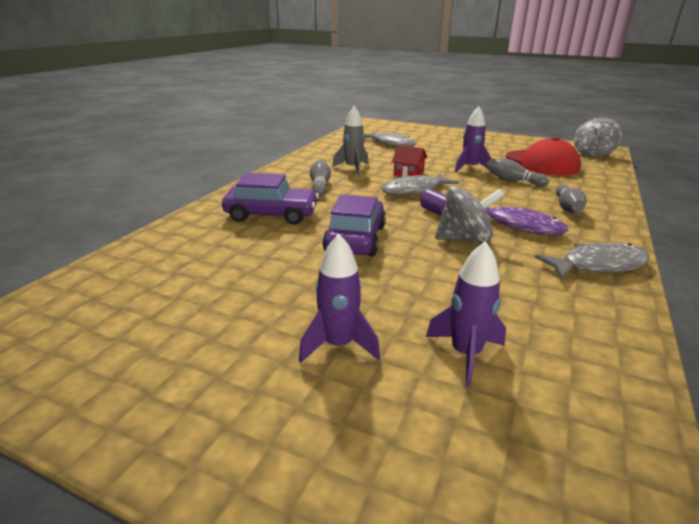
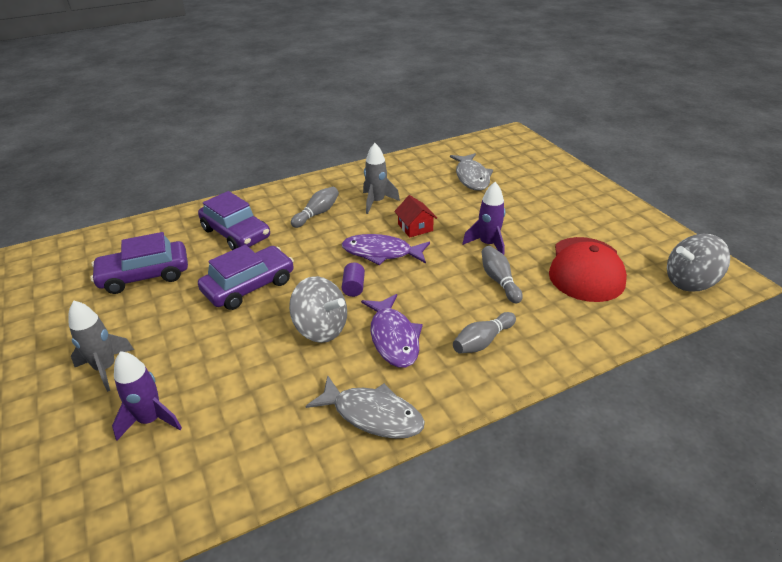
camera: 40 degrees right, 10 degrees up
(233, 268) = (144, 275): none -> purple car
(338, 345) = (106, 368): purple rocket -> grey rocket
(414, 190) = (381, 253): grey fish -> purple fish

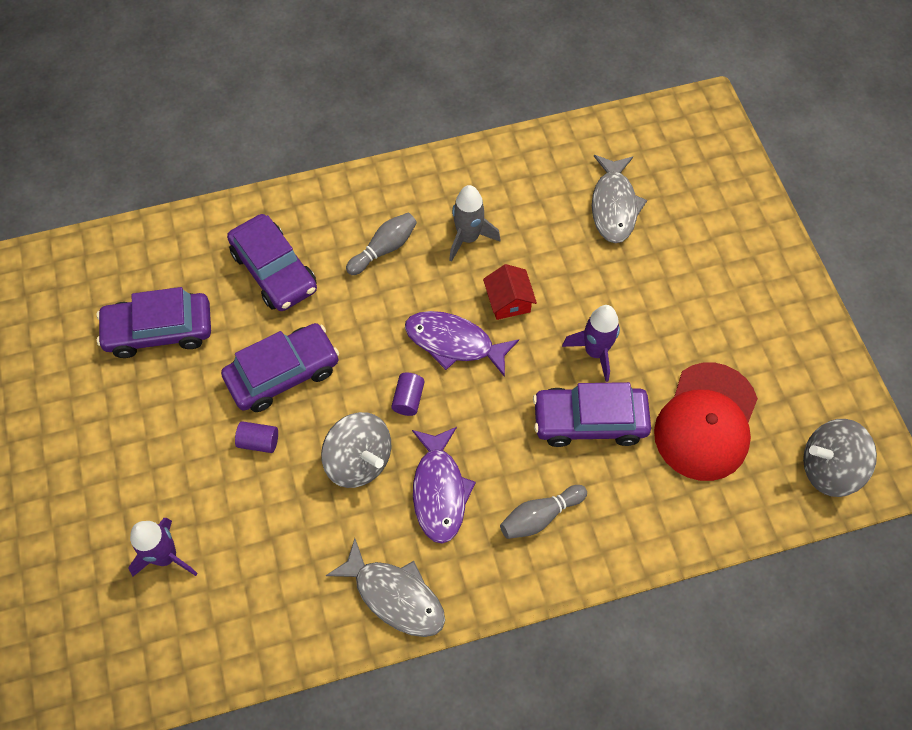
camera: 10 degrees right, 25 degrees up
(106, 368) = (118, 475): grey rocket -> none
(233, 329) = (259, 442): none -> purple cylinder
(499, 280) = (589, 421): grey bowling pin -> purple car

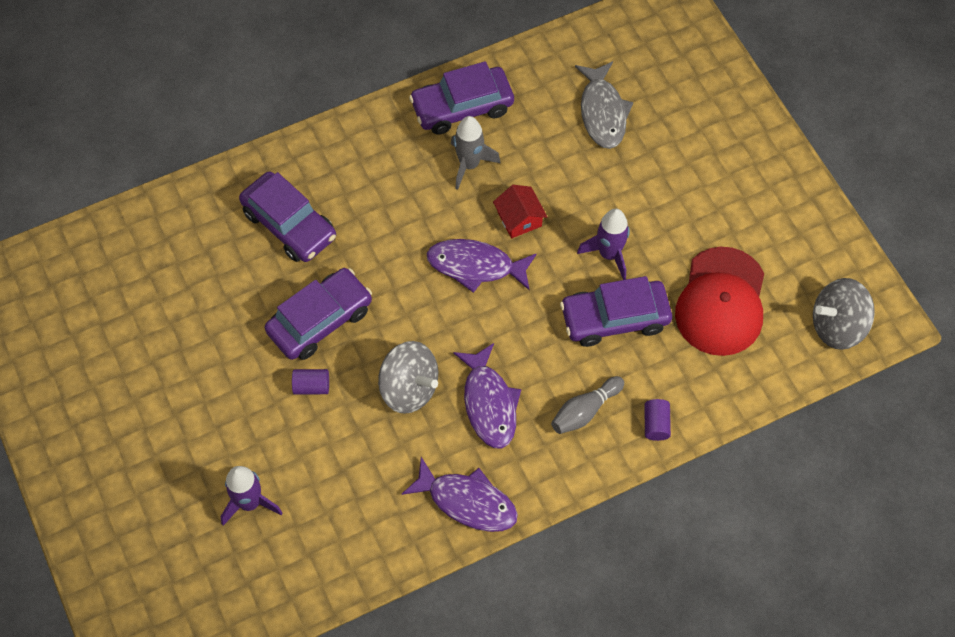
camera: 10 degrees left, 0 degrees up
(159, 331) = (191, 299): purple car -> purple car (462, 107)
(384, 249) = (391, 187): grey bowling pin -> none
(395, 596) = (467, 501): grey fish -> purple fish
(408, 399) = (443, 325): purple cylinder -> purple cylinder (656, 424)

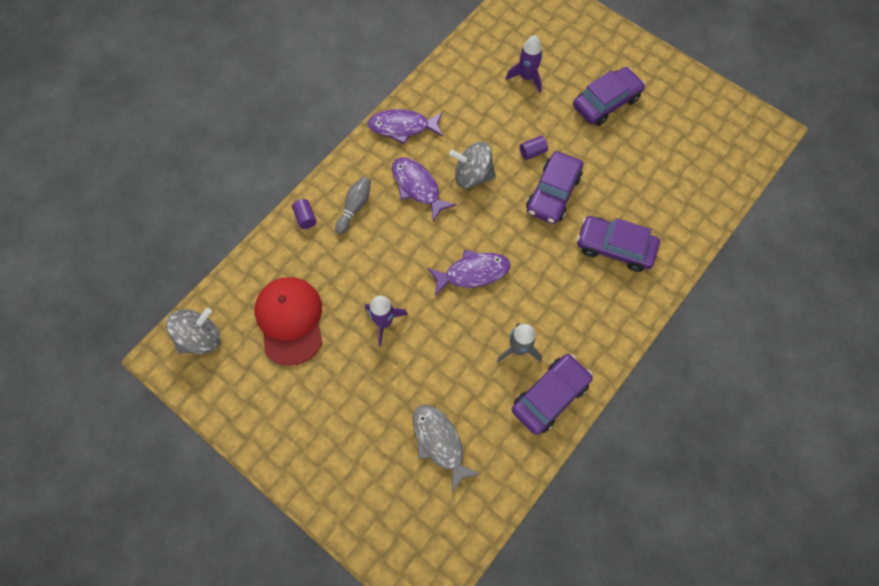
camera: 155 degrees right, 5 degrees up
(519, 219) = (460, 321): red house -> none
(615, 318) = (360, 276): purple car -> purple car (606, 102)

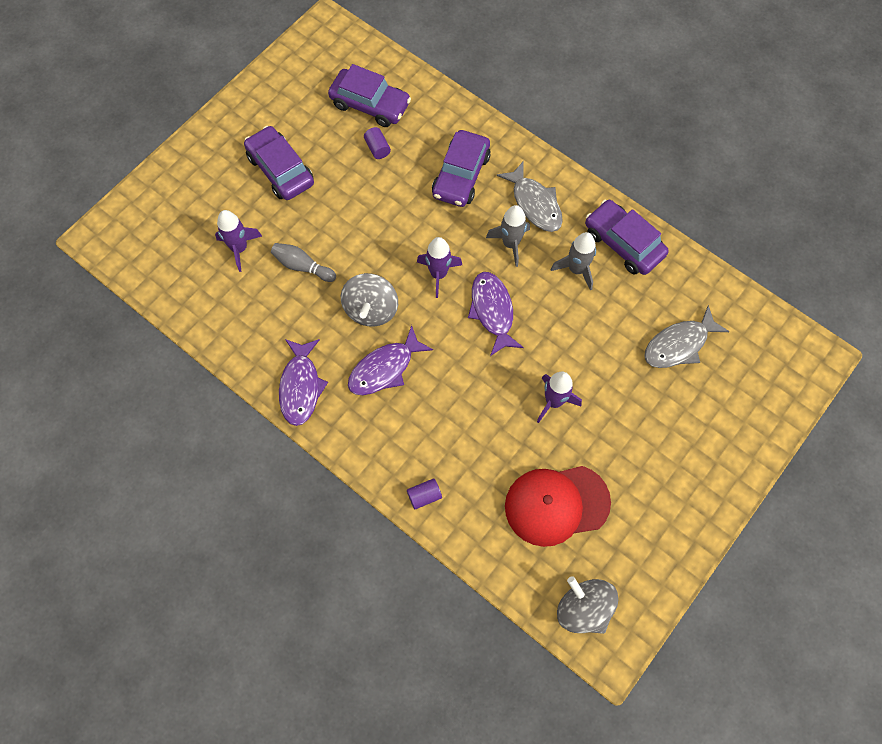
camera: 90 degrees left, 0 degrees up
(355, 207) = (411, 439): grey bowling pin -> grey bowling pin (302, 266)
(508, 228) = (438, 274): none -> purple rocket
(532, 152) = (342, 247): purple cylinder -> purple cylinder (377, 148)
(543, 290) = (510, 244): none -> grey rocket
(553, 193) = (396, 229): purple car -> purple car (370, 104)
(589, 313) = (535, 204): none -> grey fish

